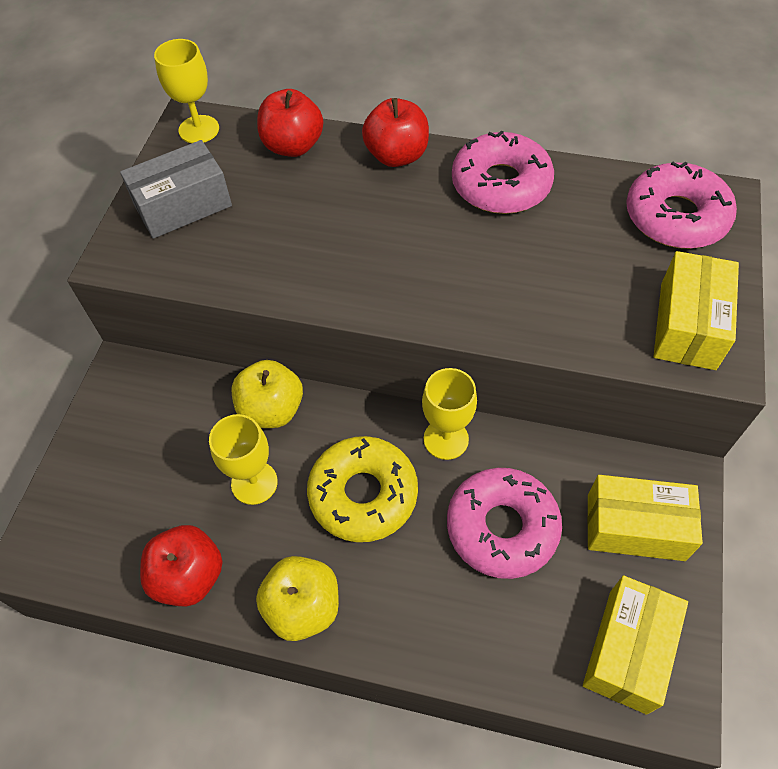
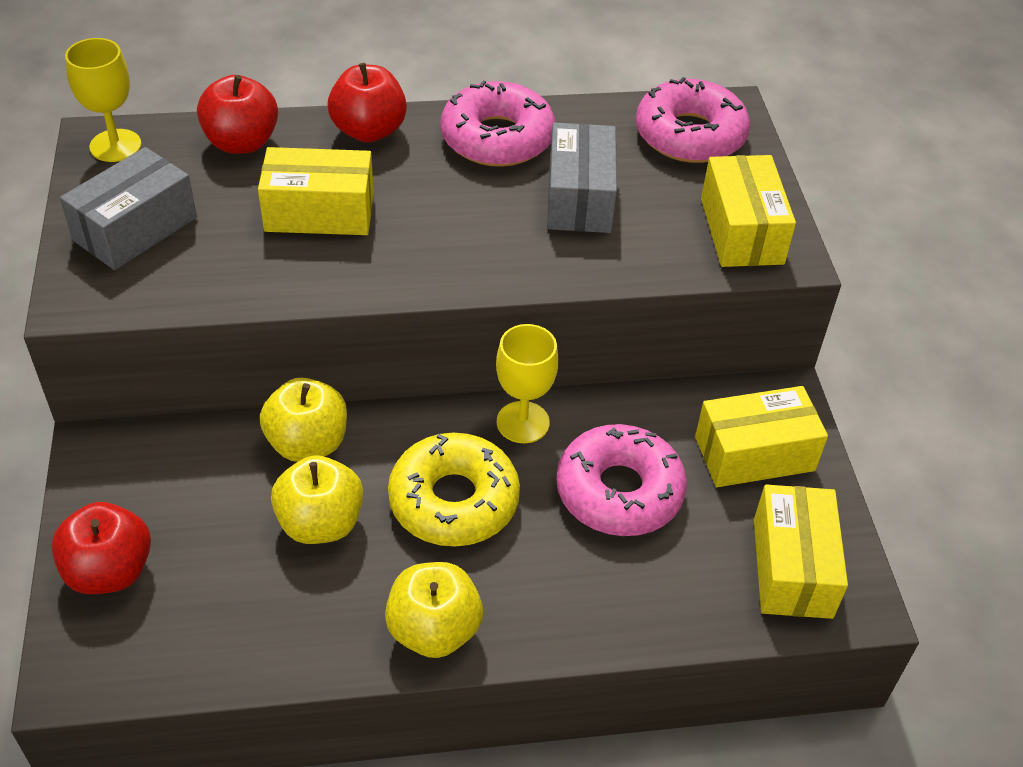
camera: 25 degrees left, 10 degrees down
(189, 576) = (284, 639): red apple -> red apple (110, 571)
(254, 483) = (320, 523): yellow goblet -> yellow apple
(327, 222) = (319, 212): none -> yellow box
(550, 258) = (579, 198): none -> grey box

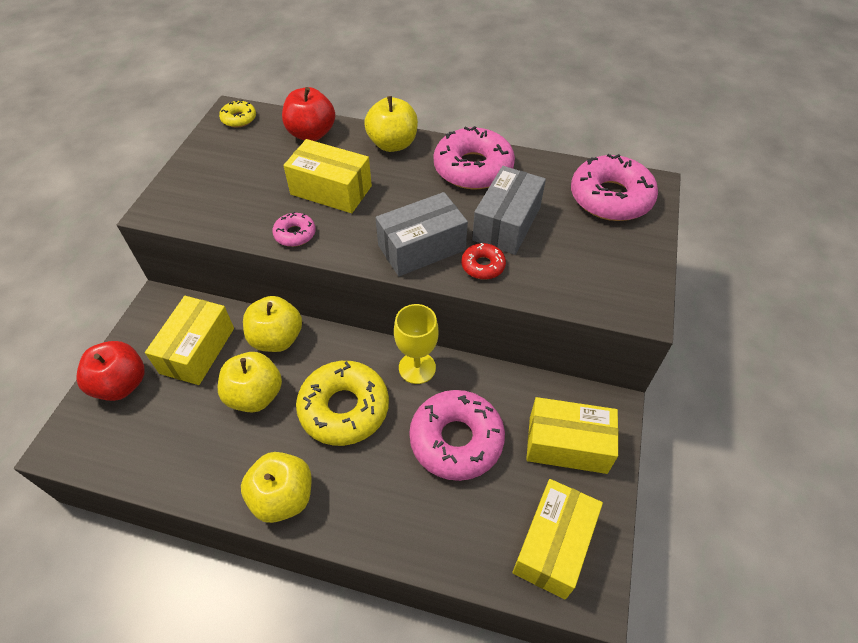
camera: 25 degrees right, 5 degrees up
(115, 146) = (239, 119): yellow goblet -> yellow donut
(135, 229) = (218, 173): grey box -> grey box (421, 248)
(305, 281) = (295, 234): none -> pink donut
(369, 131) = (392, 144): red apple -> yellow apple
(578, 256) = (483, 266): none -> red donut
(741, 231) = (613, 279): yellow box -> yellow box (197, 350)

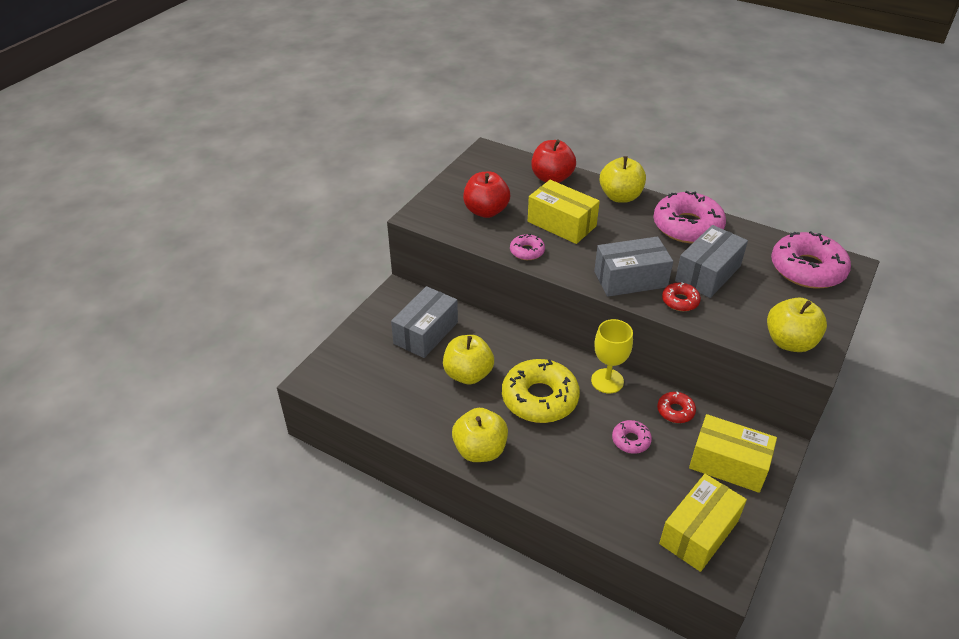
camera: 15 degrees right, 10 degrees down
(121, 384) = (363, 345): red apple -> red apple (486, 211)
(197, 350) = (426, 333): yellow box -> grey box
(239, 119) = (492, 157): yellow donut -> none
(277, 339) = (492, 337): yellow apple -> yellow apple (789, 342)
(456, 440) = (631, 440): pink donut -> pink donut, size x0.48
(498, 389) = (675, 411): none -> red donut

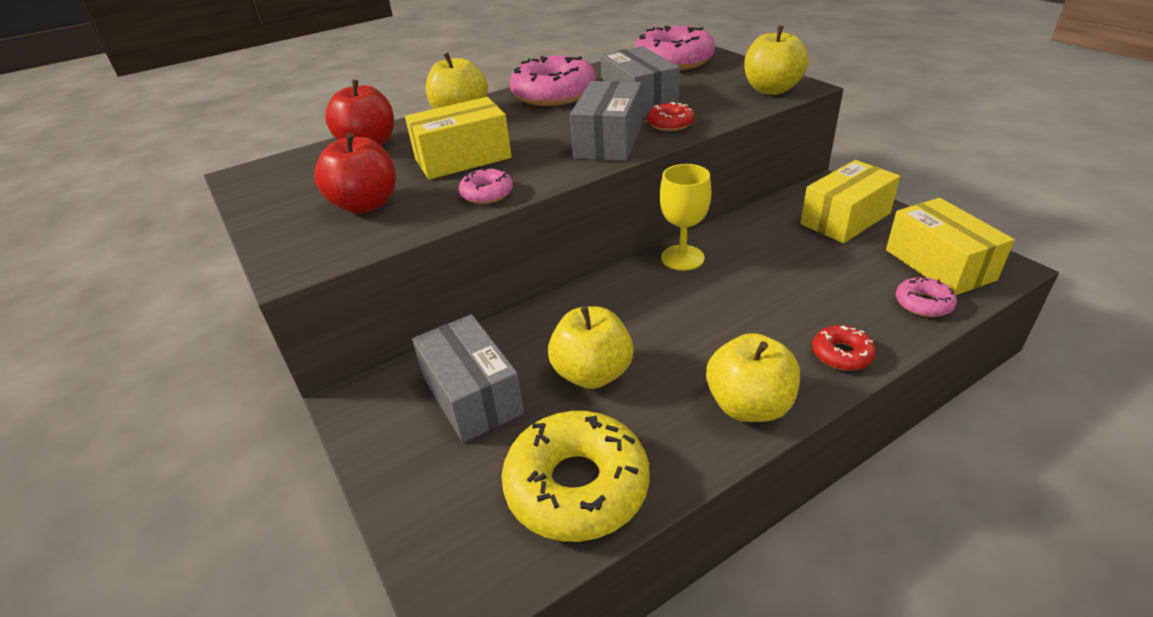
camera: 60 degrees left, 5 degrees down
(539, 398) = (680, 319): yellow donut -> yellow donut (577, 486)
(631, 440) = (786, 269): pink donut -> pink donut (923, 303)
(675, 411) = (755, 227): red donut -> red donut (841, 354)

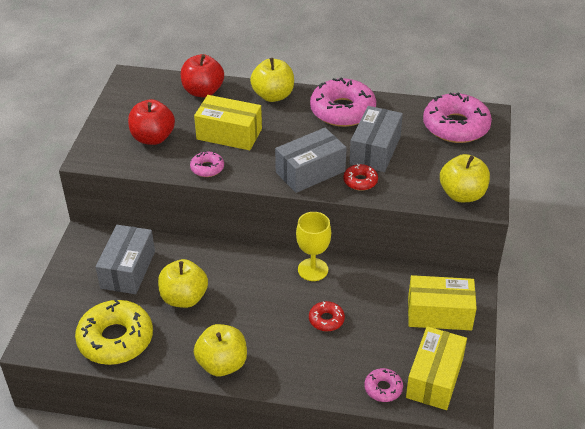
camera: 40 degrees right, 5 degrees up
(841, 354) = (298, 377): red donut -> red donut (326, 320)

